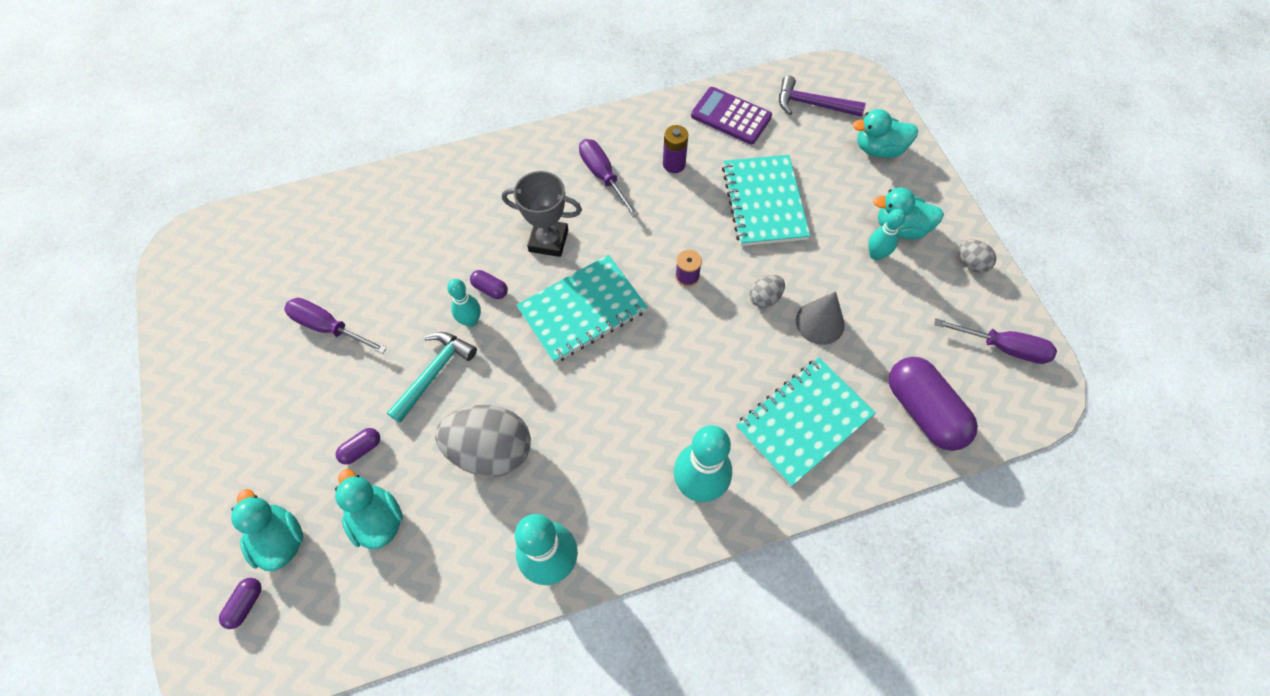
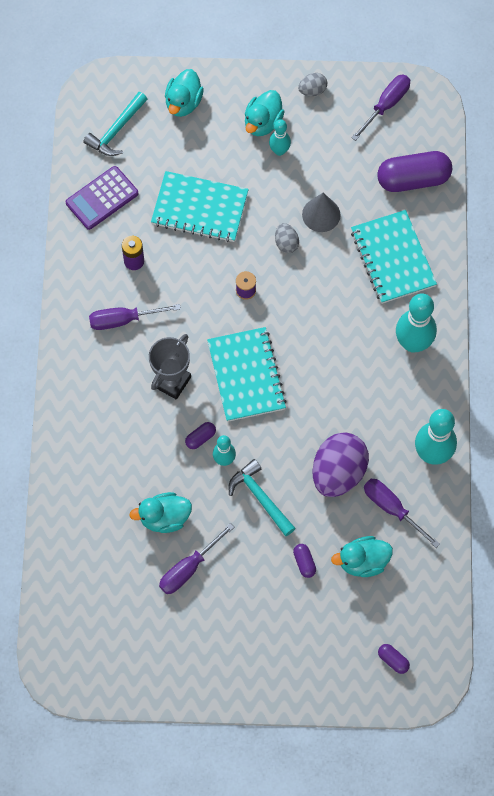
camera: 70 degrees left, 5 degrees up
(280, 539) = (354, 631): turquoise duck -> turquoise duck (164, 518)
(460, 533) = (392, 508): none -> purple screwdriver
(491, 450) = (338, 473): grey egg -> purple egg
(812, 104) = (116, 130): purple hammer -> turquoise hammer

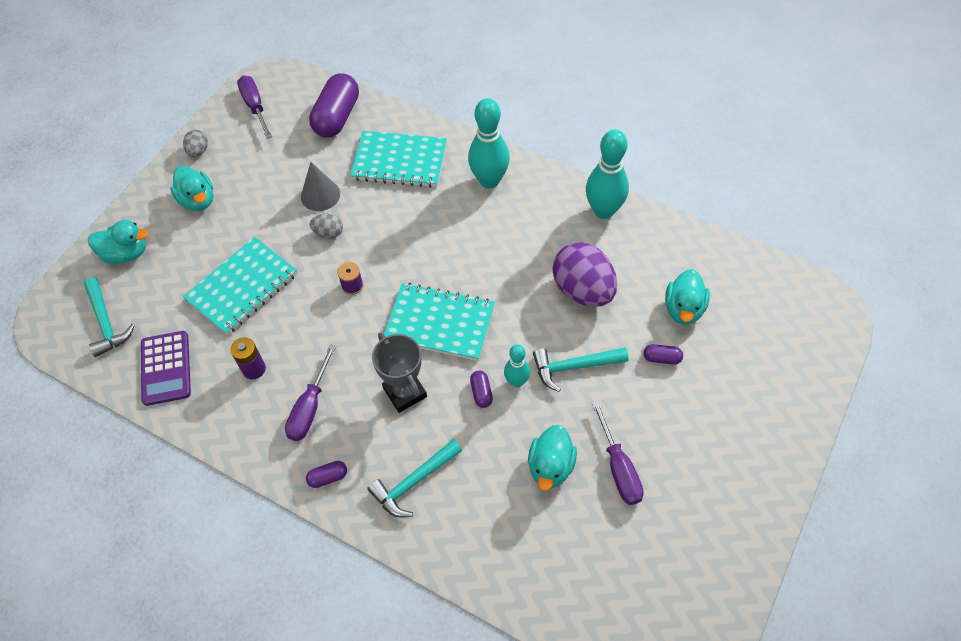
camera: 60 degrees left, 10 degrees down
(102, 426) = (413, 482): none -> turquoise hammer
(183, 102) = (126, 253): turquoise duck -> turquoise duck turned 45 degrees counterclockwise
(279, 151) = (235, 199): turquoise bowling pin -> none
(392, 508) = (641, 263): purple screwdriver -> none
(393, 660) = (796, 327): purple capsule -> purple capsule (328, 477)

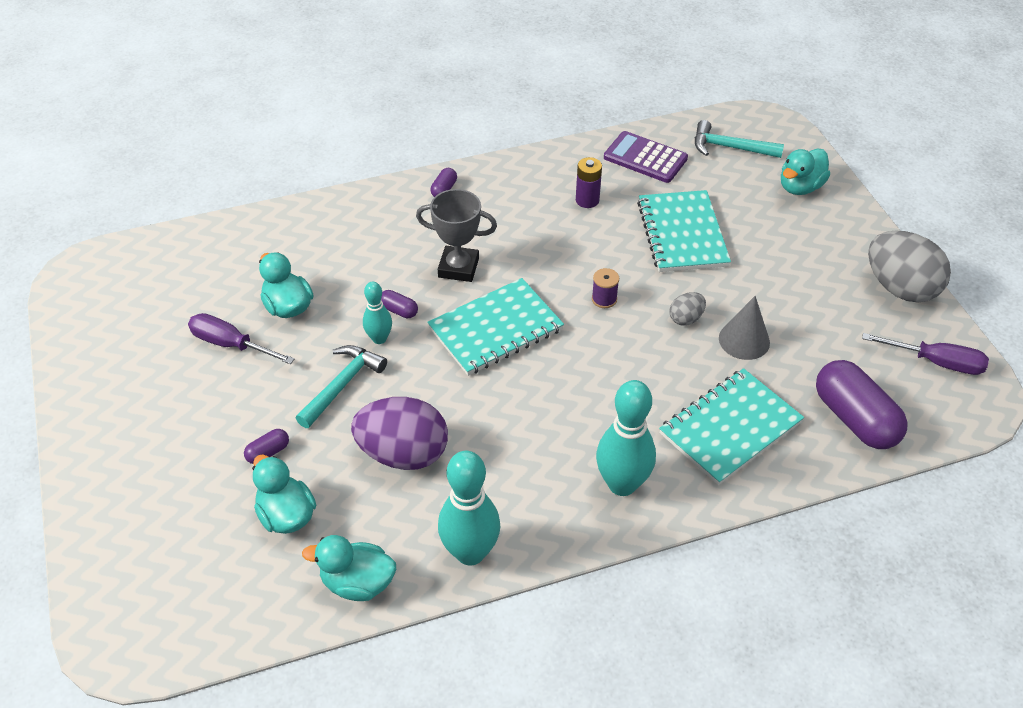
camera: 130 degrees right, 10 degrees down
(198, 151) = (900, 288): grey egg -> grey egg, size x2.13
(198, 200) = (825, 256): turquoise duck -> turquoise duck (358, 583)
(310, 407) = (513, 211): purple screwdriver -> none
(413, 482) = (381, 228): turquoise hammer -> none

